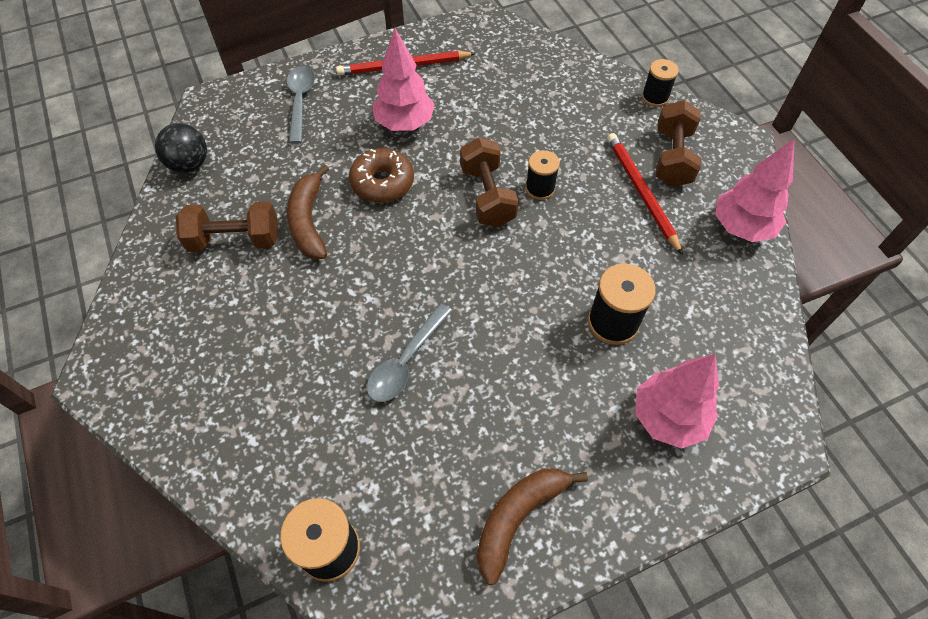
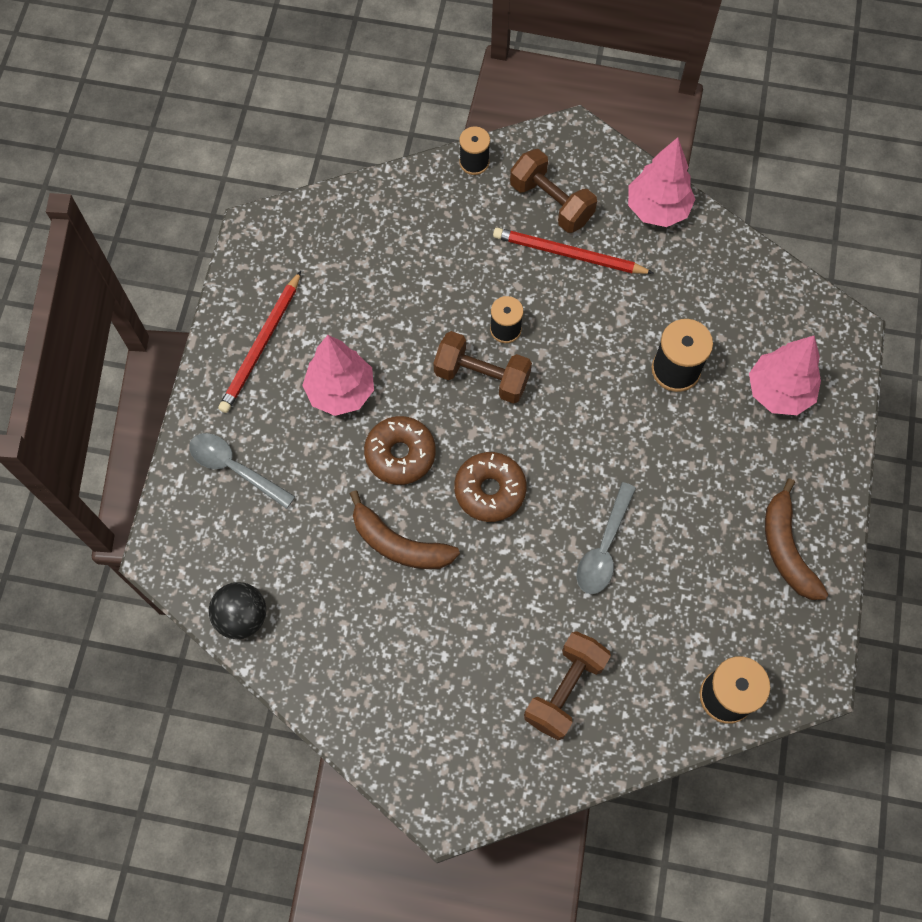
camera: 55 degrees left, 10 degrees up
(235, 240) = (373, 620): brown dumbbell -> brown dumbbell (565, 689)
(396, 253) = (490, 490): none -> brown donut
(406, 361) = (604, 547): grey spoon -> grey spoon turned 45 degrees clockwise

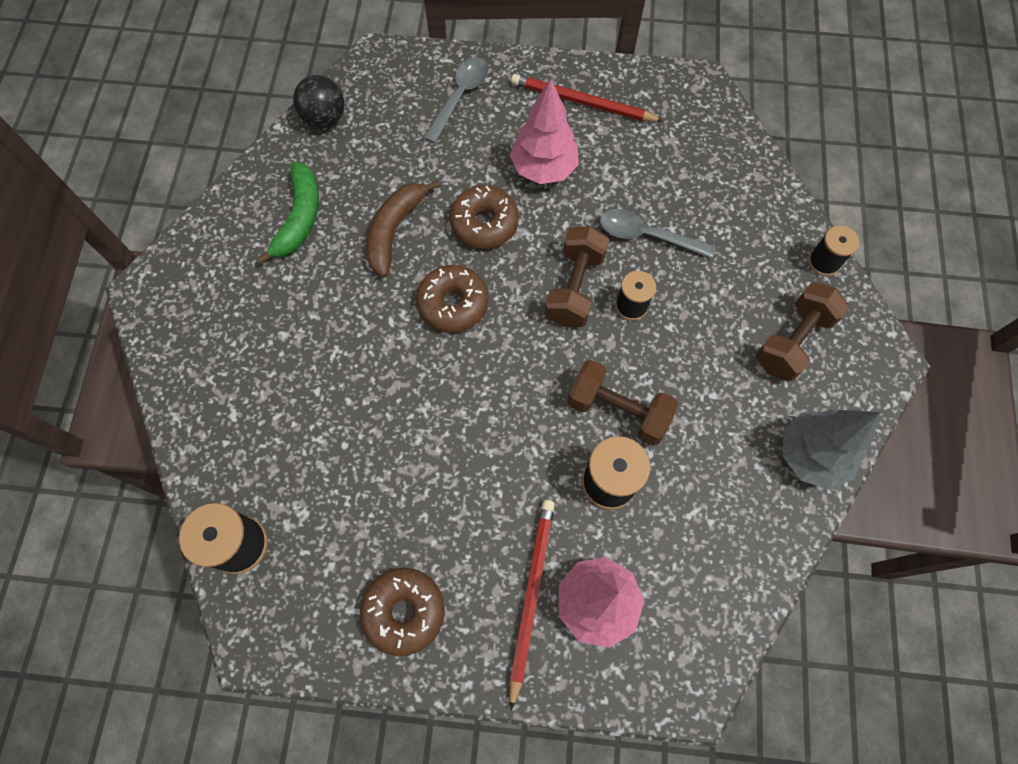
camera: 85 degrees right, 0 degrees up
(373, 644) = (299, 218): none -> green banana
(565, 689) = (252, 385): brown dumbbell -> brown dumbbell (618, 410)
(569, 254) = (732, 363): red pencil -> red pencil (531, 596)
(604, 547) = (398, 415): grey spoon -> grey spoon (647, 236)
(657, 209) = (811, 455): pink tree -> grey tree
(786, 548) = (404, 611): brown banana -> brown donut

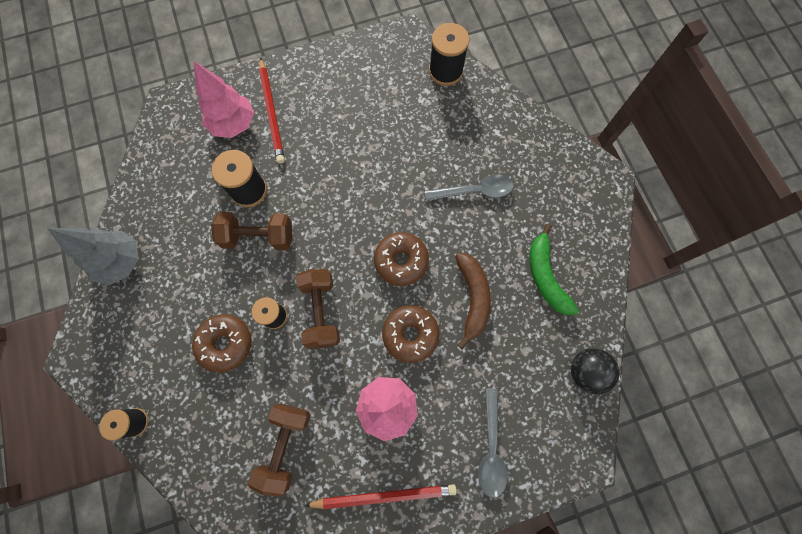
camera: 155 degrees right, 5 degrees up
(404, 611) = (338, 78): brown donut -> brown donut (225, 343)
(647, 236) = (282, 381): grey spoon -> grey spoon (474, 191)
(792, 341) = (148, 341): brown dumbbell -> brown dumbbell (285, 445)

